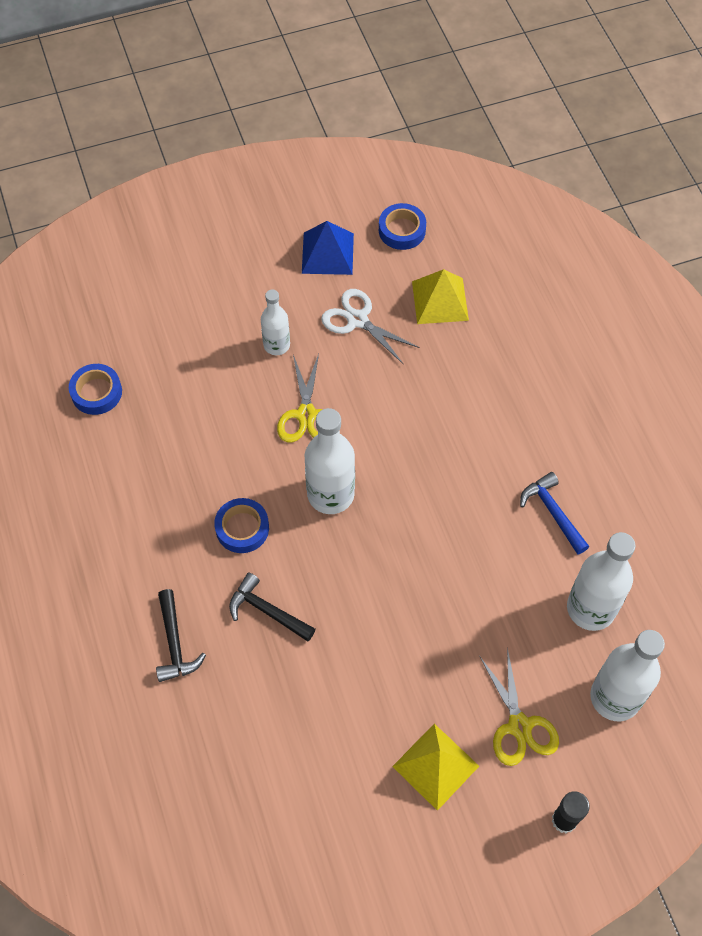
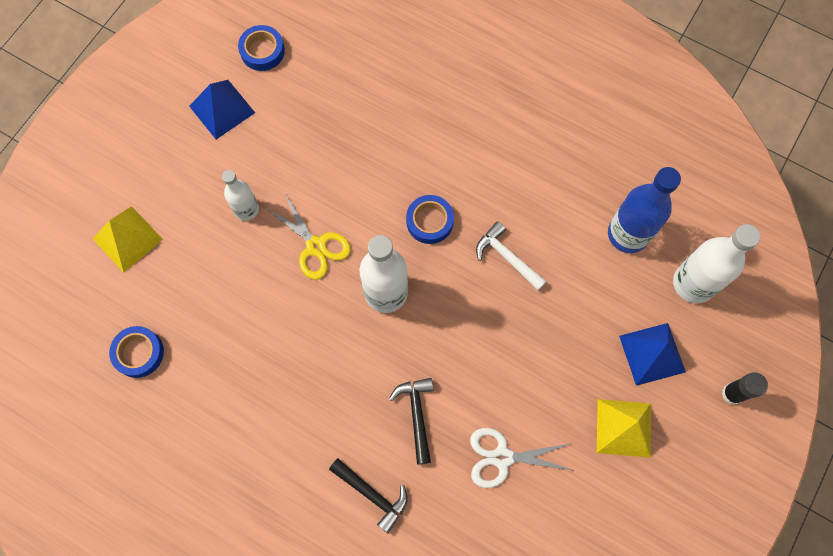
camera: 40 degrees left, 10 degrees up
(242, 528) = (345, 369): blue tape -> blue tape (429, 221)
(267, 611) = (417, 415): black hammer -> black hammer turned 90 degrees clockwise
(357, 320) = (290, 145): white scissors -> white scissors (502, 457)
(440, 300) = (337, 86): yellow pyramid -> yellow pyramid (127, 238)
(461, 545) = (507, 257): none -> white hammer
(519, 726) = (652, 354): yellow scissors -> blue pyramid
(553, 512) = (547, 185): blue hammer -> none
(590, 608) = (628, 234): white bottle -> blue bottle

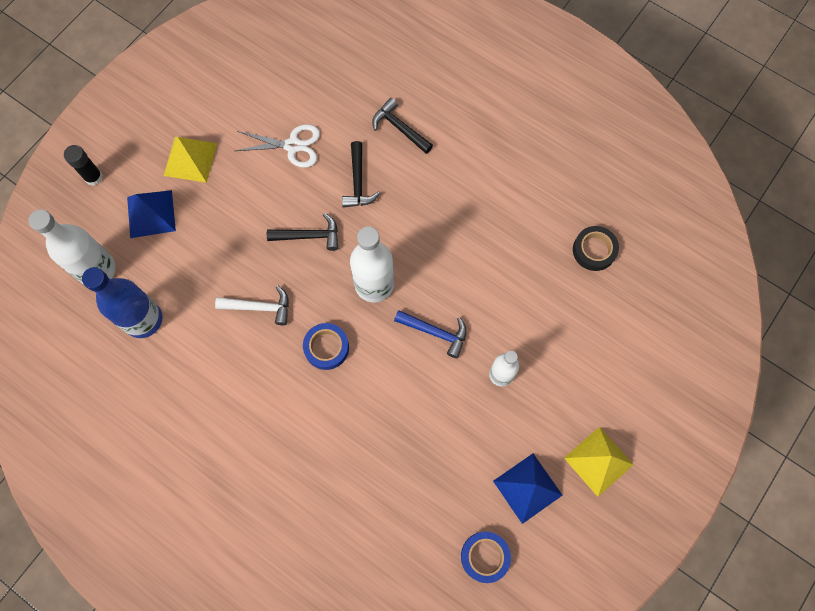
camera: 175 degrees left, 0 degrees up
(127, 238) = (613, 355): yellow pyramid -> yellow pyramid (598, 461)
(139, 353) = (594, 250): blue tape -> black tape
(316, 246) = (435, 332): yellow scissors -> blue hammer
(465, 342) = (309, 236): none -> black hammer
(507, 257) = (259, 307): white hammer -> white hammer turned 45 degrees counterclockwise

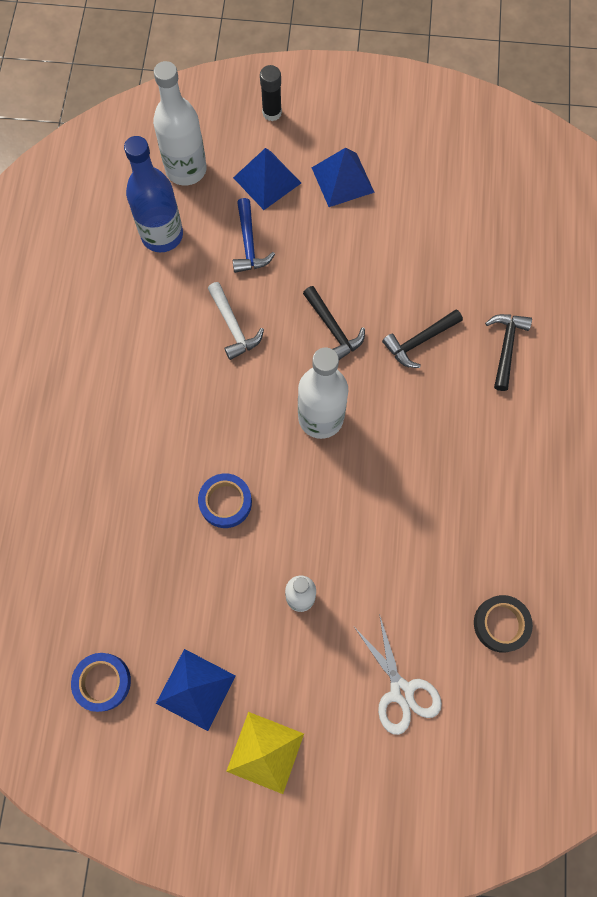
camera: 60 degrees right, 0 degrees up
(190, 159) = (342, 180): yellow pyramid -> blue pyramid
(293, 146) = (417, 259): white scissors -> white scissors (401, 691)
(326, 347) = (229, 410): blue tape -> blue tape (225, 502)
(435, 332) = (306, 506): blue hammer -> blue hammer (249, 244)

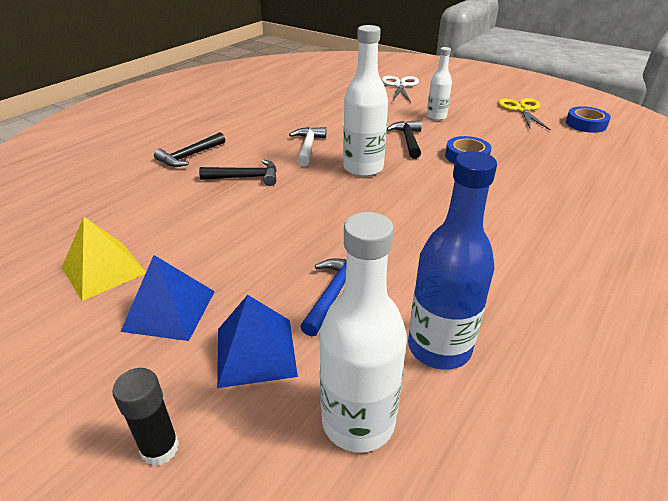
camera: 150 degrees left, 35 degrees down
(196, 689) = (522, 110): blue pyramid -> yellow scissors
(233, 326) = (399, 237): white hammer -> white hammer (308, 147)
(265, 752) = (488, 89): yellow pyramid -> yellow pyramid (104, 270)
(333, 329) = (307, 205): black hammer -> black hammer (408, 140)
(501, 624) = (328, 86): black tape -> none

